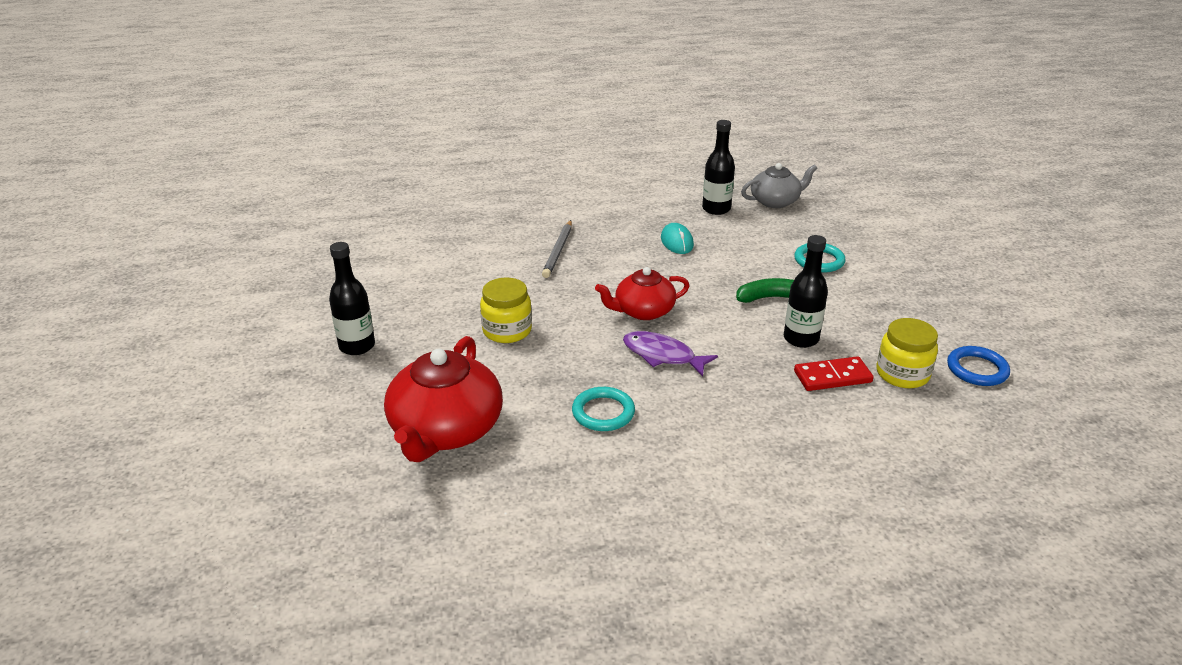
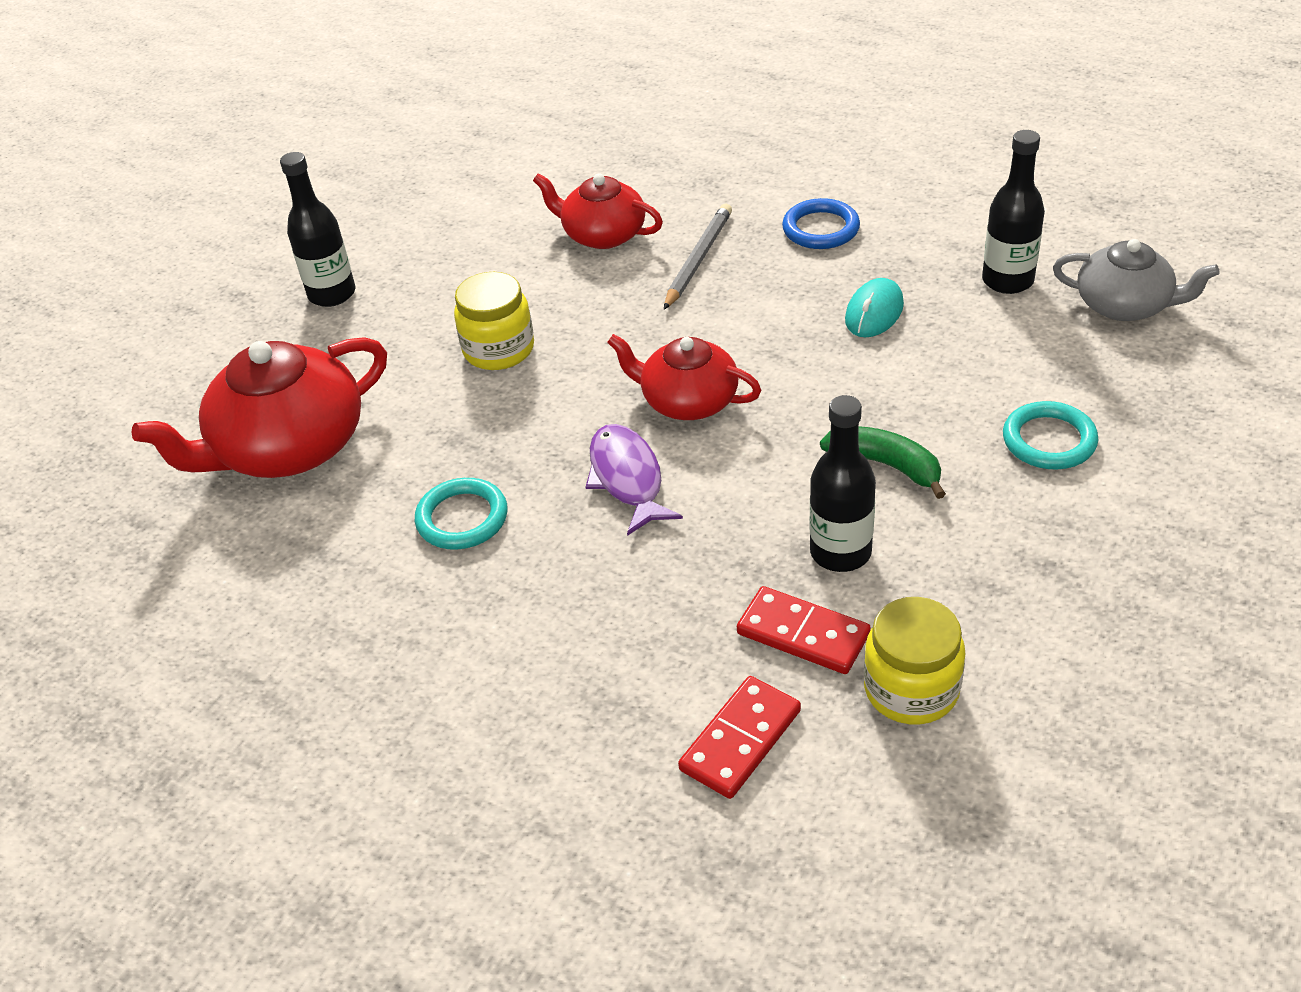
camera: 45 degrees right, 10 degrees up
(489, 258) = (603, 234): none -> red teapot
(558, 251) = (698, 259): grey pencil -> grey pencil turned 150 degrees clockwise
(869, 430) = (741, 740): none -> red domino
(977, 369) = (1042, 752): blue ring -> blue ring (821, 229)

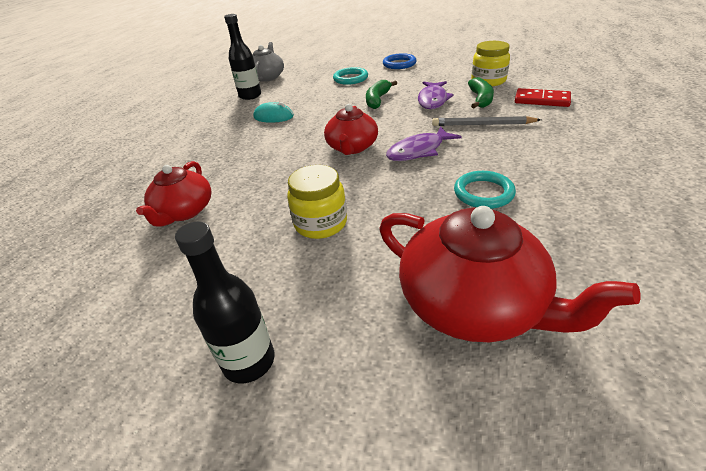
camera: 105 degrees left, 5 degrees down
(698, 259) = (221, 169): grey pencil -> grey pencil (482, 124)
(803, 634) = (480, 99): red domino -> green banana
(821, 229) = (199, 139): blue ring -> blue ring (399, 64)
(840, 552) = (432, 100): black bottle -> purple fish

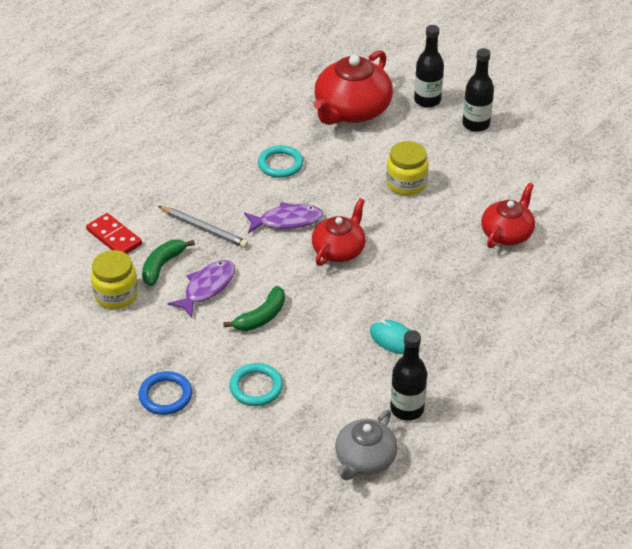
camera: 160 degrees left, 5 degrees up
(360, 385) = (427, 100): none -> black bottle
(473, 304) = (351, 110): red teapot -> red teapot turned 120 degrees counterclockwise

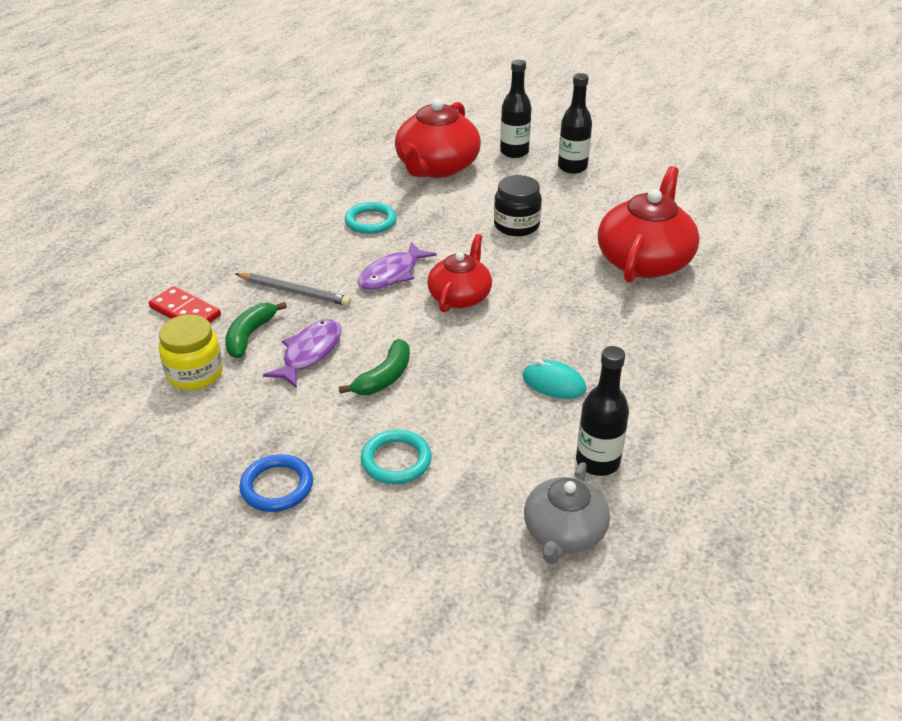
camera: 10 degrees left, 5 degrees down
(287, 221) = (391, 274): purple fish -> purple fish turned 150 degrees clockwise
(406, 183) = (516, 225): yellow jar -> black jar
(507, 233) = (644, 260): red teapot -> red teapot, size x1.61

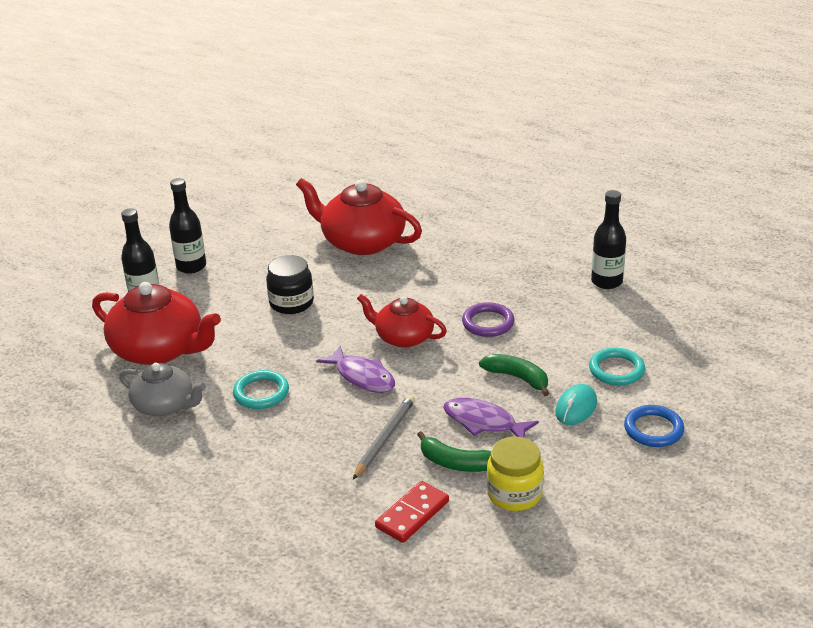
camera: 85 degrees left, 5 degrees down
(490, 355) = (488, 323): none -> purple ring
(553, 383) = (523, 295): turquoise mouse -> turquoise mouse (576, 407)
(564, 533) = (675, 299): grey teapot -> grey teapot (165, 405)

